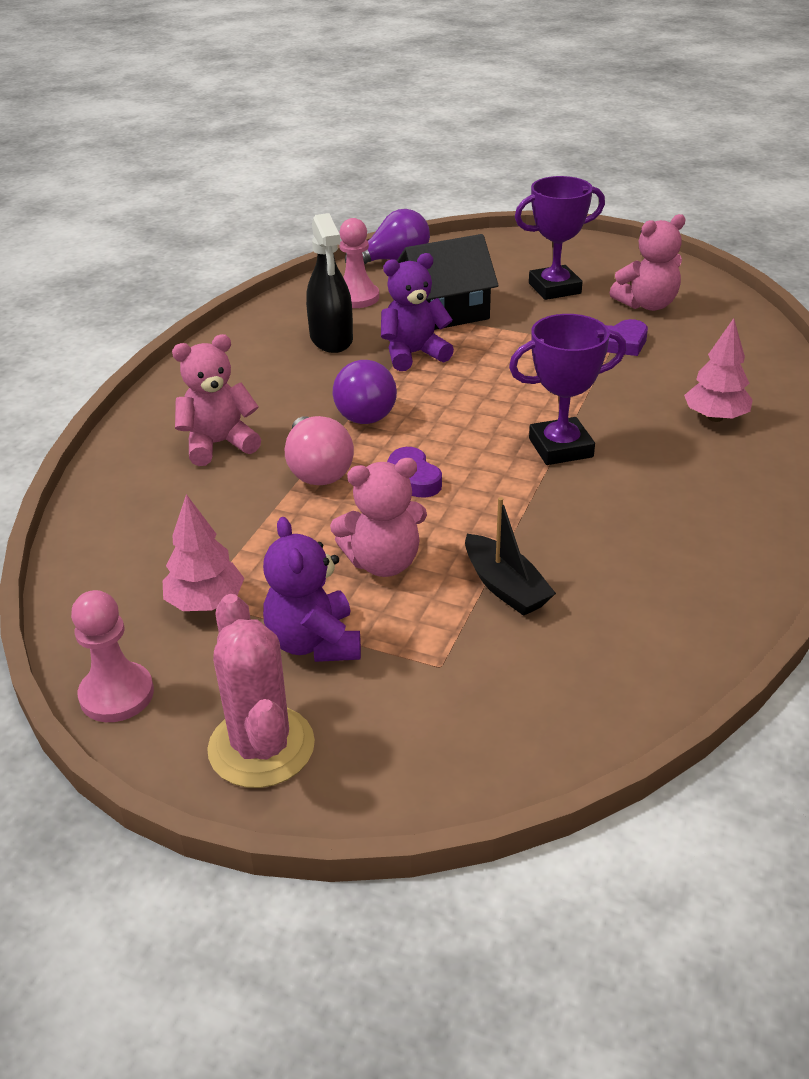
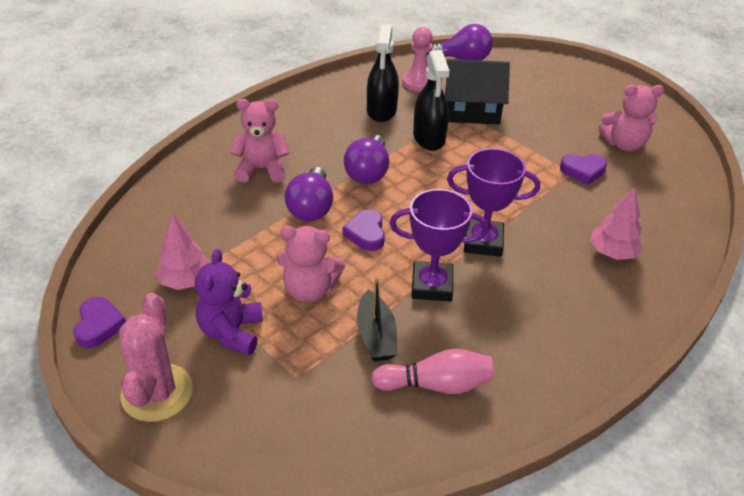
camera: 20 degrees right, 5 degrees up
(117, 694) = (99, 325): pink pawn -> purple heart
(317, 470) = (311, 208): pink light bulb -> purple light bulb
(413, 354) = (429, 138): purple teddy bear -> black spray bottle
(554, 288) = (563, 112): purple trophy -> purple trophy (432, 286)
(617, 616) = (436, 384): none -> pink bowling pin

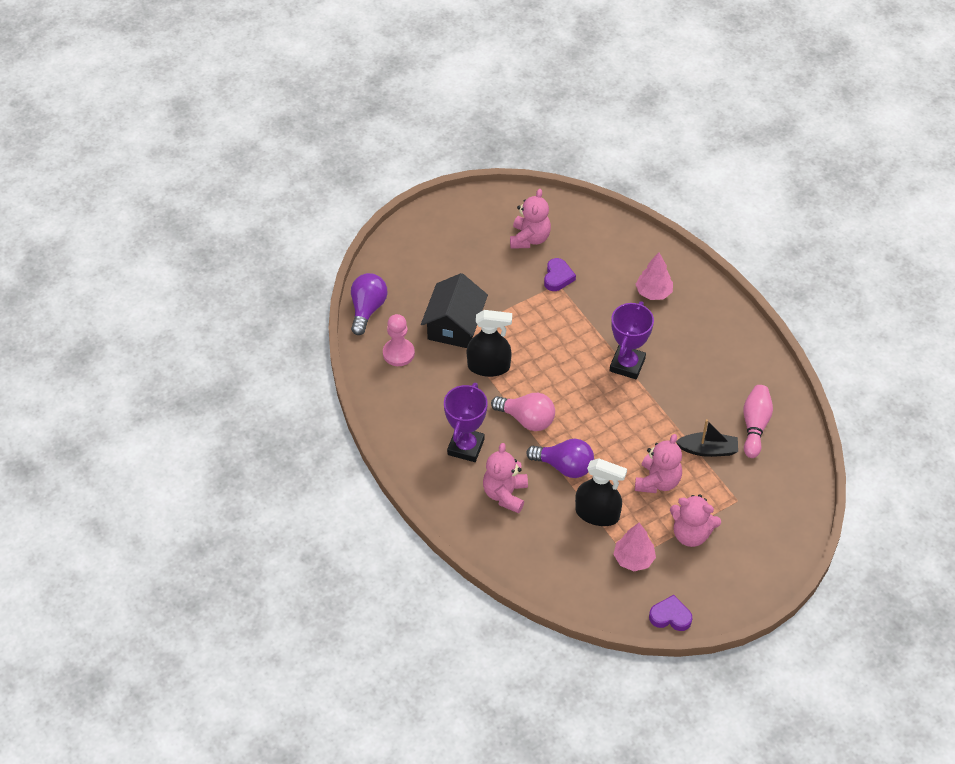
camera: 75 degrees left, 10 degrees up
(157, 392) = (738, 581): pink cactus -> none
(232, 332) = (691, 534): purple teddy bear -> pink teddy bear
(366, 234) = (603, 435): purple heart -> none
(368, 172) = (527, 419): purple light bulb -> pink light bulb
(381, 110) = (438, 391): black spray bottle -> black spray bottle (597, 514)
(432, 286) = (666, 407): purple trophy -> purple trophy (466, 447)

